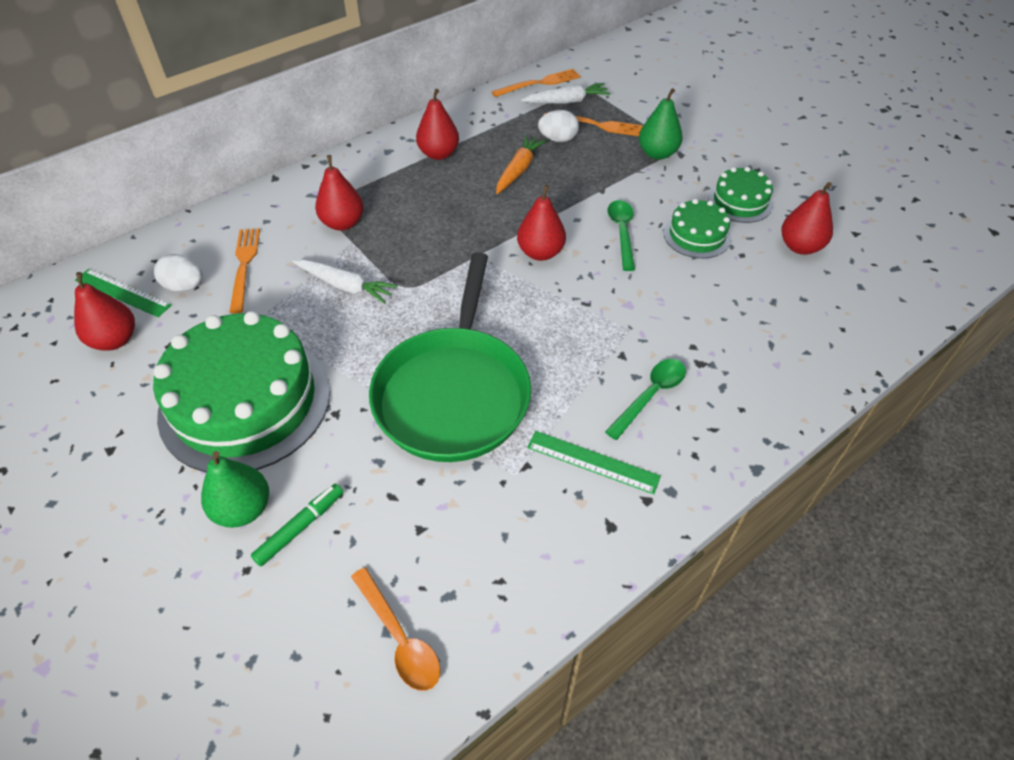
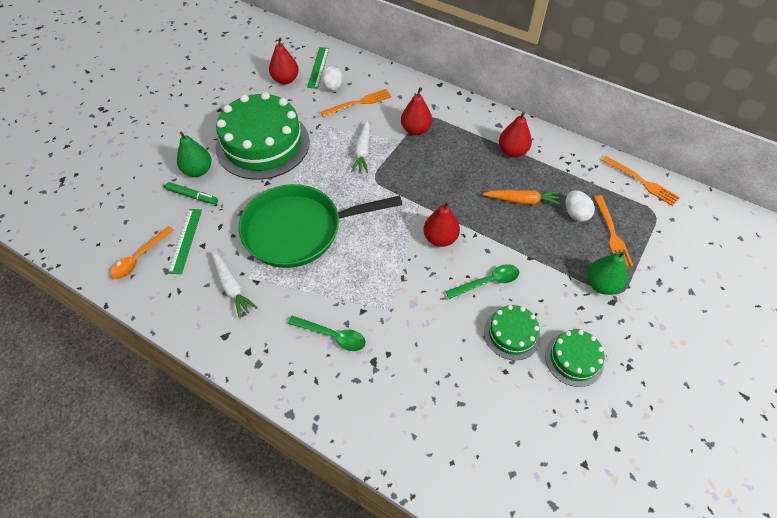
camera: 70 degrees right, 5 degrees up
(566, 101) = (630, 206): white carrot -> white carrot (232, 287)
(593, 462) = (268, 315): green ruler -> green ruler (185, 240)
(800, 247) = (539, 416): red pear -> none

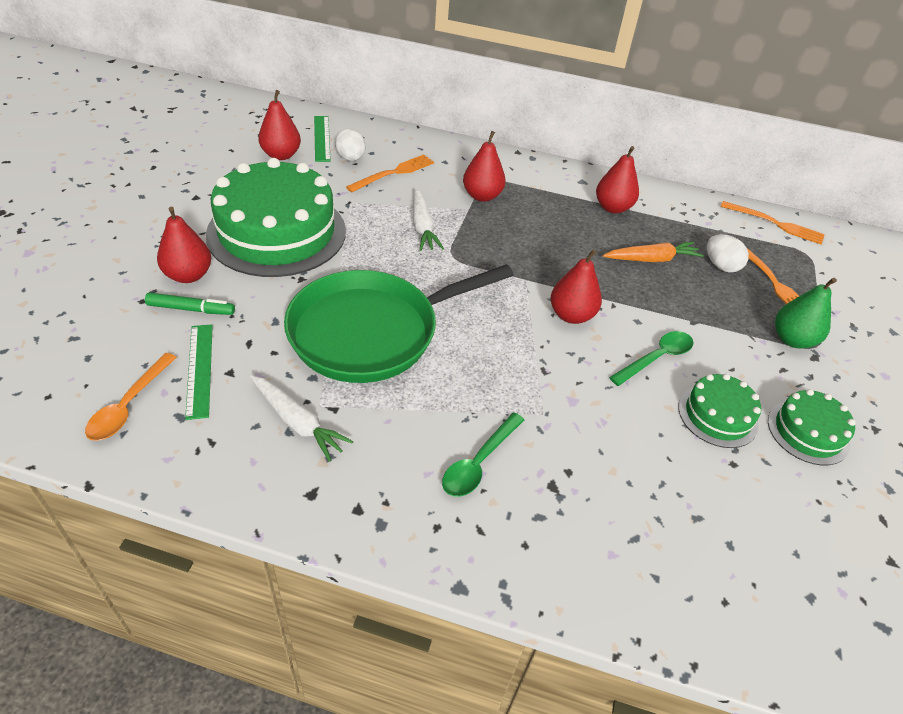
camera: 20 degrees left, 10 degrees down
(198, 171) = (188, 275): green pear -> red pear
(332, 336) = (479, 462): green spoon -> green spoon turned 120 degrees clockwise

